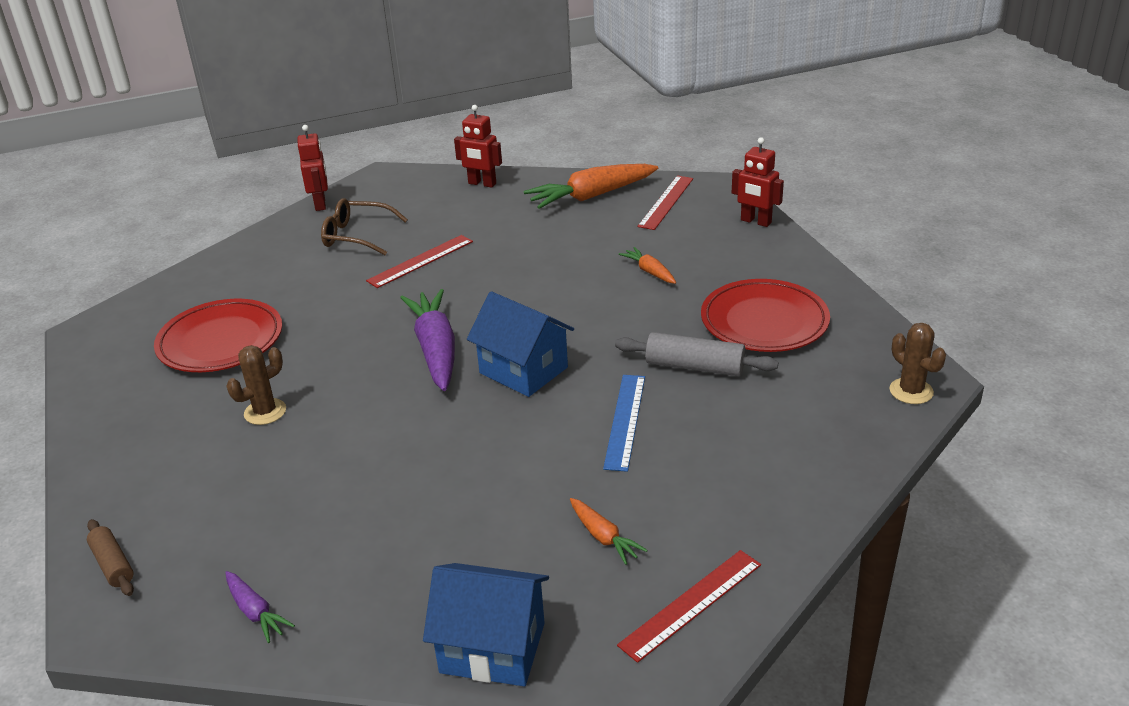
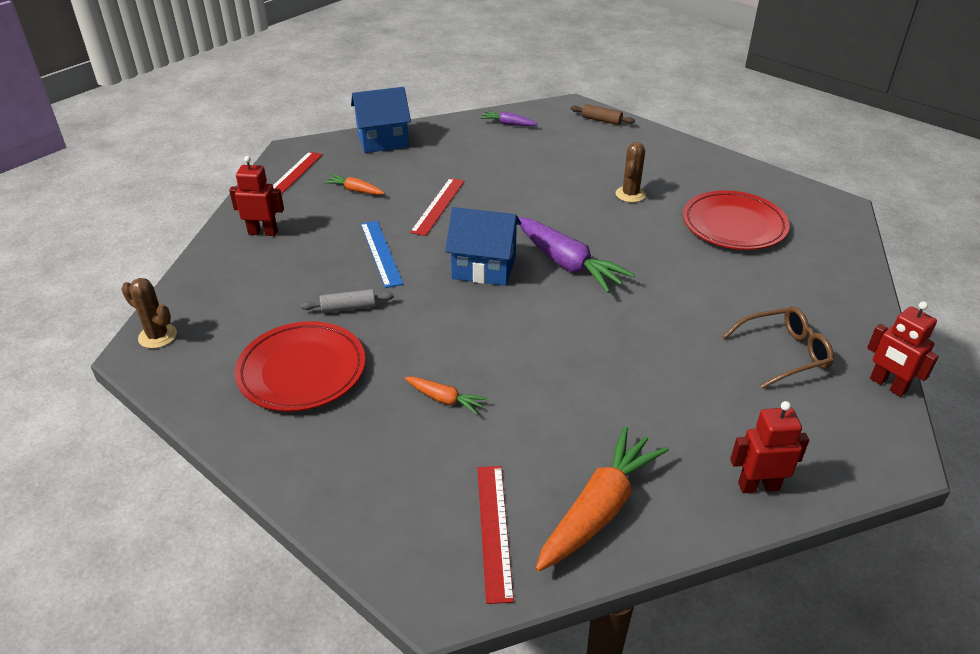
camera: 150 degrees right, 5 degrees up
(420, 261) = (682, 342): red ruler -> red ruler (438, 206)
(694, 366) = (348, 308): grey rolling pin -> grey rolling pin, size x0.64
(755, 221) = (357, 528): red robot -> red robot (263, 232)

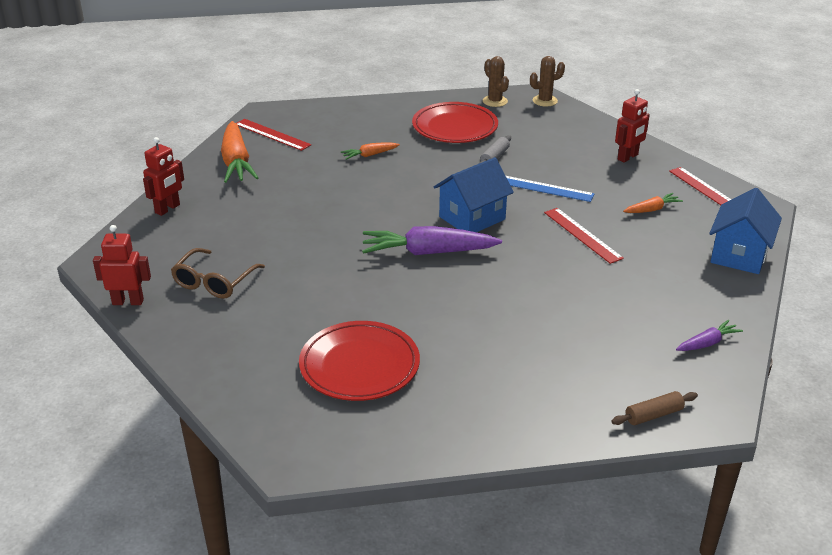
camera: 130 degrees right, 5 degrees down
(630, 194) = (480, 339): brown cactus -> brown cactus (495, 101)

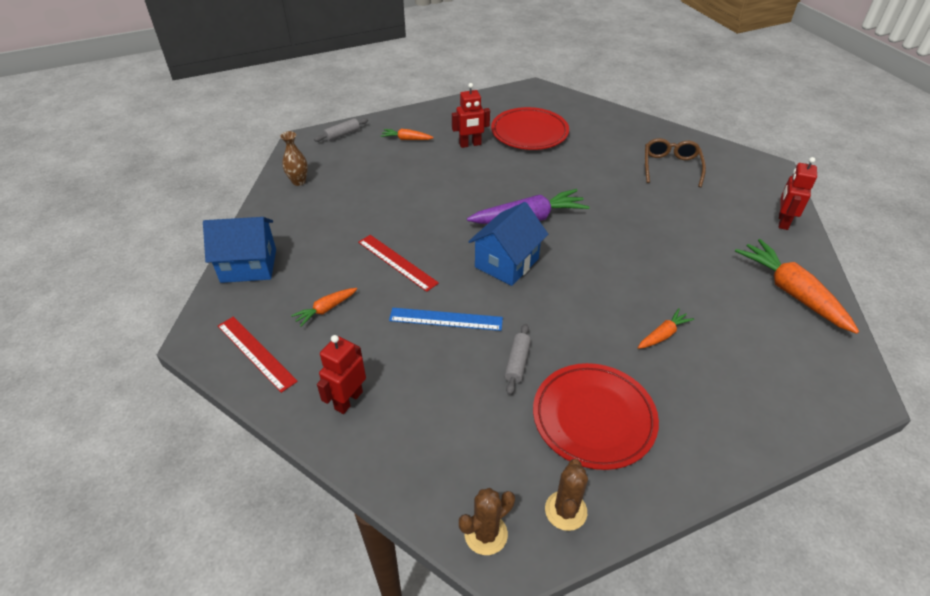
camera: 165 degrees right, 10 degrees up
(128, 302) = (711, 145): red robot -> red robot (470, 144)
(272, 134) = (804, 348): red ruler -> none
(495, 101) = (565, 510): brown cactus -> brown cactus turned 60 degrees clockwise
(550, 387) = (406, 139): none -> orange carrot
(653, 415) = (342, 135): brown rolling pin -> grey rolling pin
(707, 343) = (298, 181): purple carrot -> brown vase
(739, 255) = (248, 265): blue house -> blue house turned 75 degrees clockwise

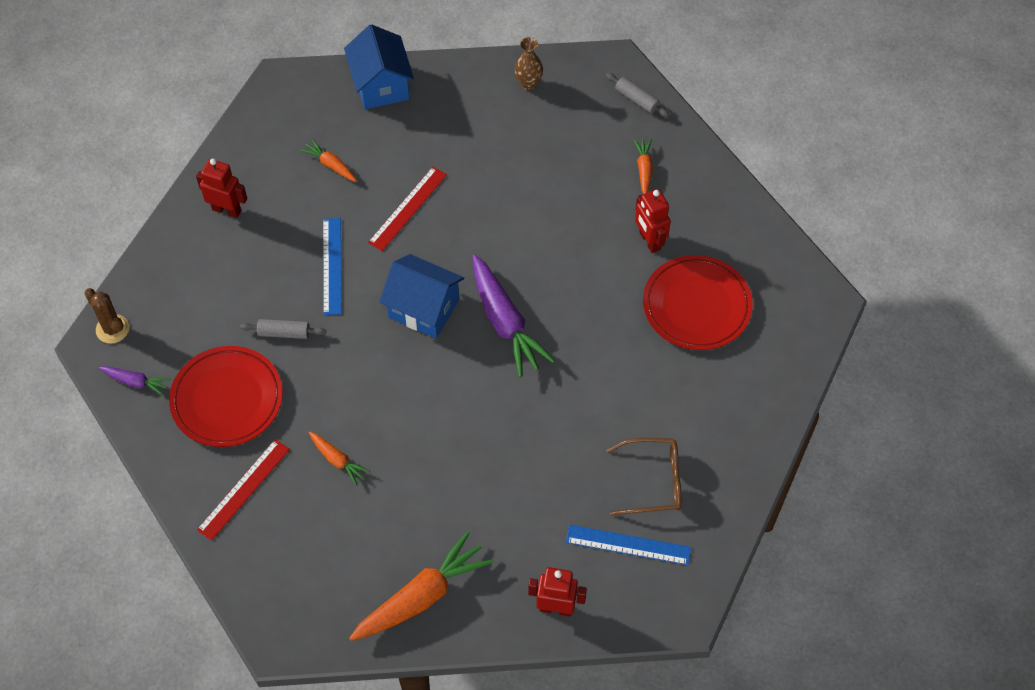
camera: 80 degrees right, 15 degrees up
(256, 353) = (271, 128): red ruler -> red ruler (244, 489)
(565, 510) = (135, 382): brown cactus -> purple carrot
(723, 183) = (628, 545): none -> blue ruler

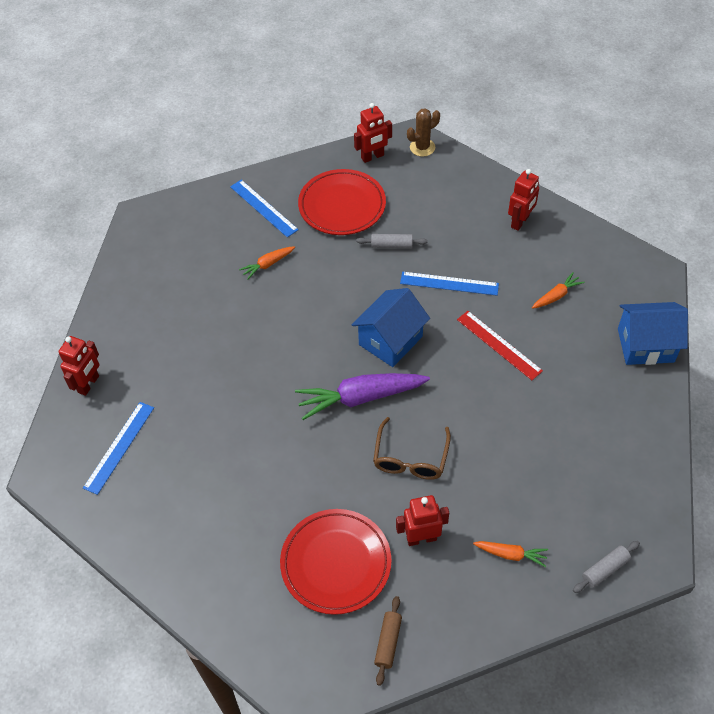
camera: 105 degrees right, 5 degrees down
(135, 382) = (372, 157): purple carrot -> red robot
(244, 489) = (263, 208): red ruler -> blue ruler
(284, 333) = (391, 245): grey rolling pin -> grey rolling pin turned 75 degrees clockwise
(422, 597) = (136, 300): orange carrot -> none
(528, 84) = (636, 469): brown vase -> none
(653, 481) = (168, 480): brown glasses -> brown glasses (410, 458)
(758, 249) = (388, 642): none -> brown rolling pin

